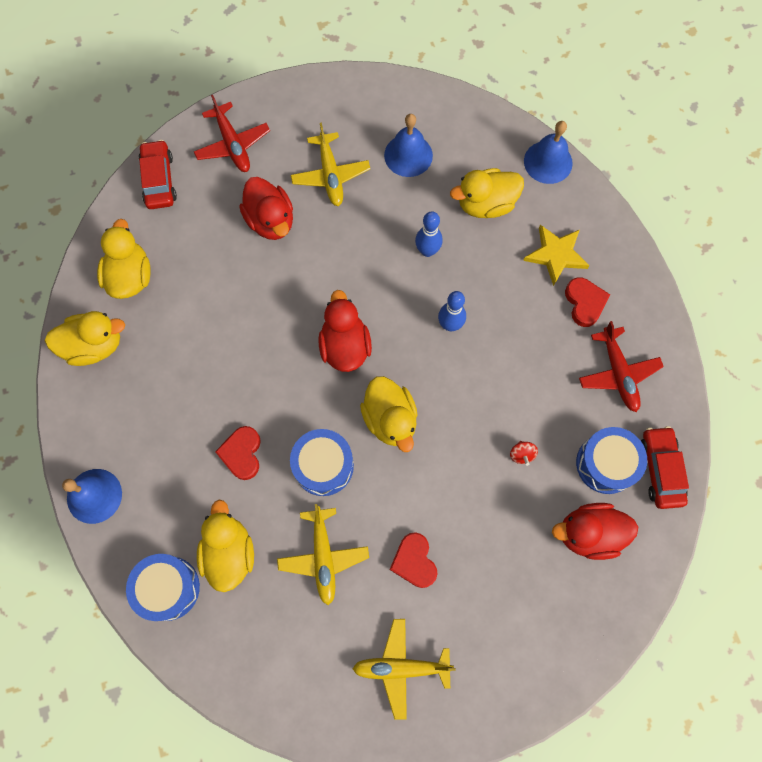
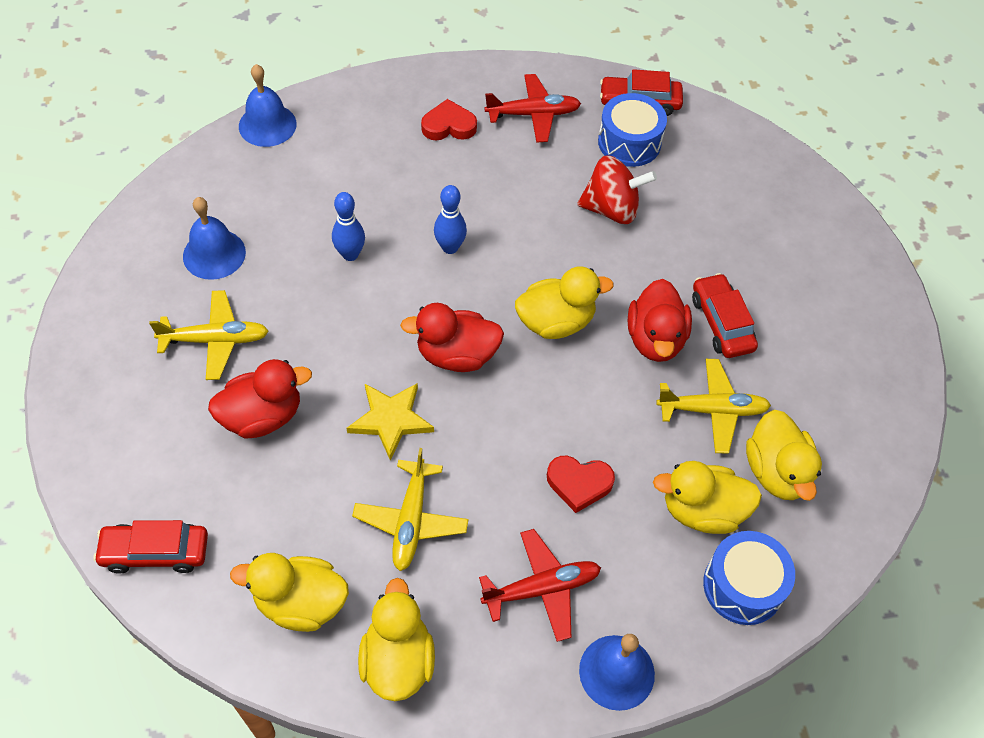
camera: 85 degrees left, 15 degrees down
(233, 144) = (129, 450): red plane -> red plane (542, 588)
(323, 466) = (604, 397): blue drum -> none
(401, 667) = (834, 351): yellow plane -> yellow plane (411, 521)
(414, 561) = (721, 323): red heart -> red car
(486, 204) = (304, 190): yellow duck -> yellow duck (776, 472)
(521, 454) = (611, 209): red spinning top -> red spinning top, size x2.30
(556, 255) = (386, 139): yellow star -> yellow star (391, 420)
(589, 533) = (700, 169): red duck -> red duck (655, 339)

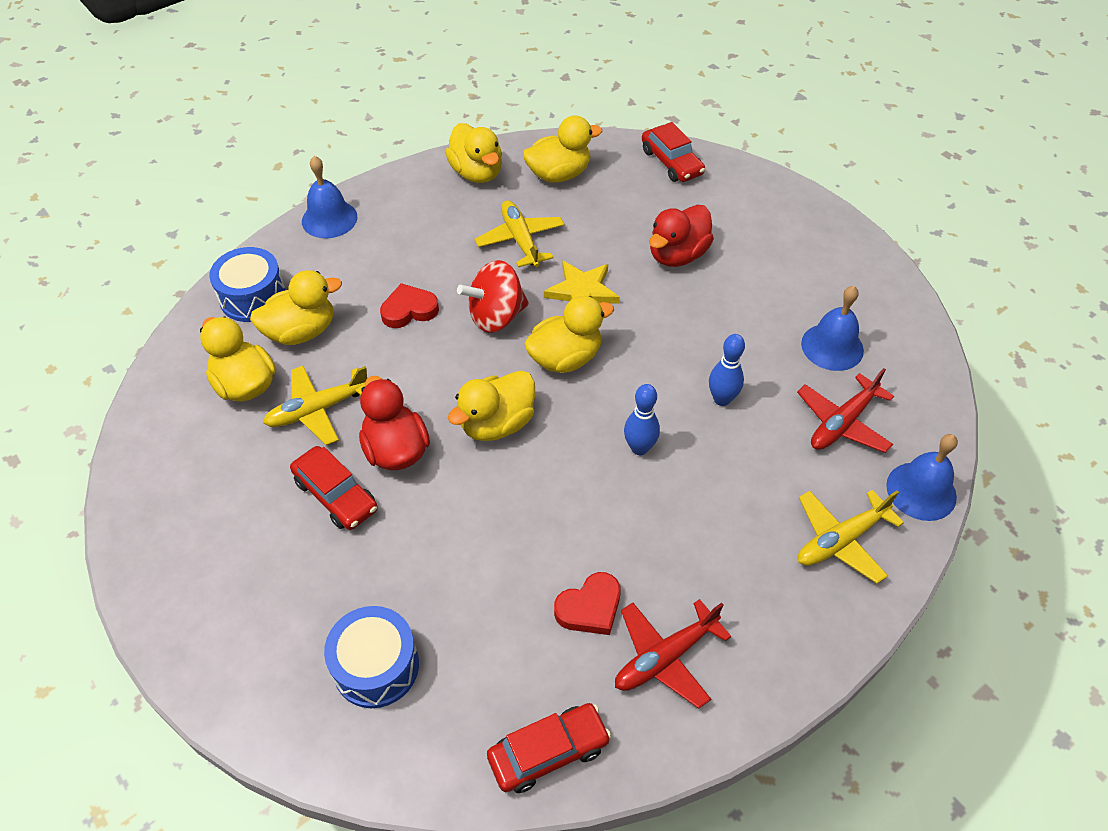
camera: 155 degrees right, 5 degrees down
(155, 552) = (671, 162): red car -> red car turned 90 degrees clockwise
(215, 340) = (761, 286): yellow plane -> yellow plane (840, 540)
(449, 126) = (745, 588): red heart -> red heart (590, 608)
(456, 355) = (565, 358): red duck -> yellow duck
(542, 588) = (403, 240): red plane -> red plane (842, 423)
(611, 209) = (505, 571): red spinning top -> red spinning top (496, 316)
(629, 142) = (530, 676): blue drum -> blue drum (376, 666)

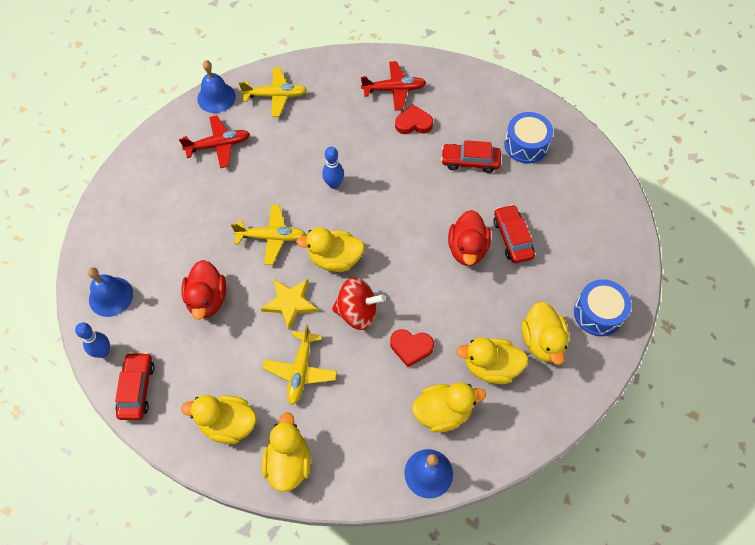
camera: 150 degrees left, 10 degrees up
(253, 297) = (514, 418): blue drum -> blue drum (598, 313)
(318, 410) = (502, 298): yellow plane -> yellow plane (272, 237)
(497, 424) = (401, 236): yellow duck -> yellow duck (443, 412)
(548, 752) = (467, 80): red car -> red car (470, 161)
(677, 255) = (207, 299): red duck -> red duck turned 105 degrees clockwise
(722, 399) = (268, 189): blue bowling pin -> blue bowling pin (103, 352)
(832, 346) = (179, 188): blue bell -> blue bell (111, 296)

